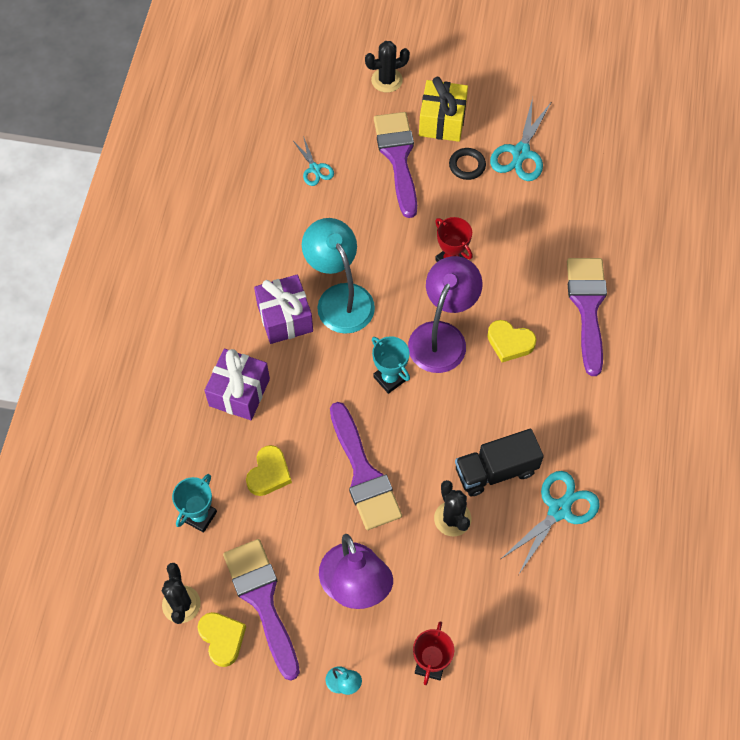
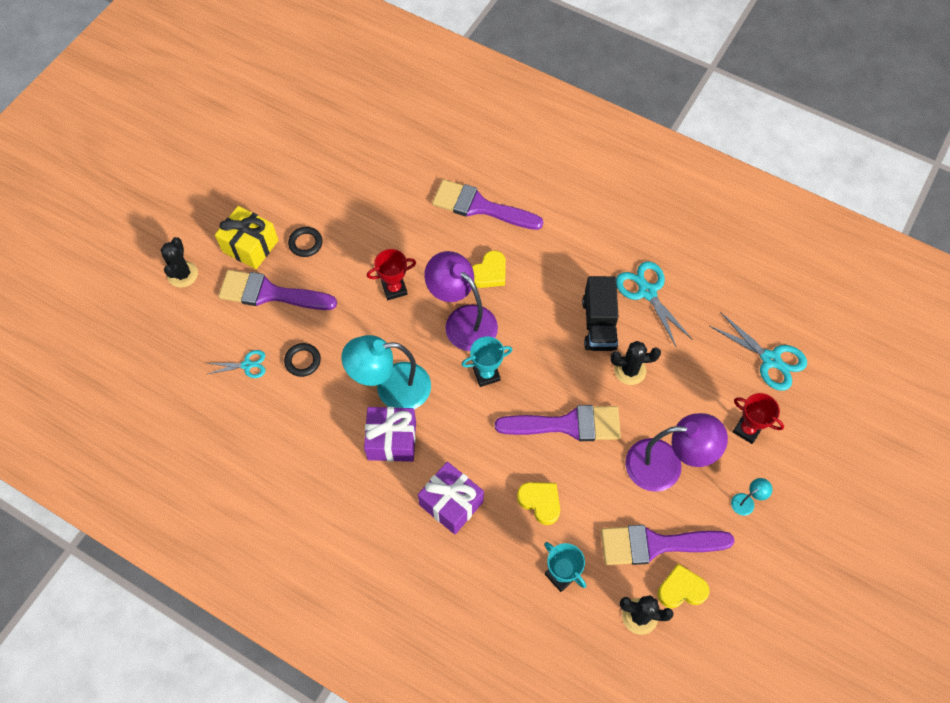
camera: 70 degrees left, 0 degrees up
(337, 212) = (303, 361): none -> black ring
(521, 153) = (313, 199): turquoise scissors -> turquoise scissors (770, 359)

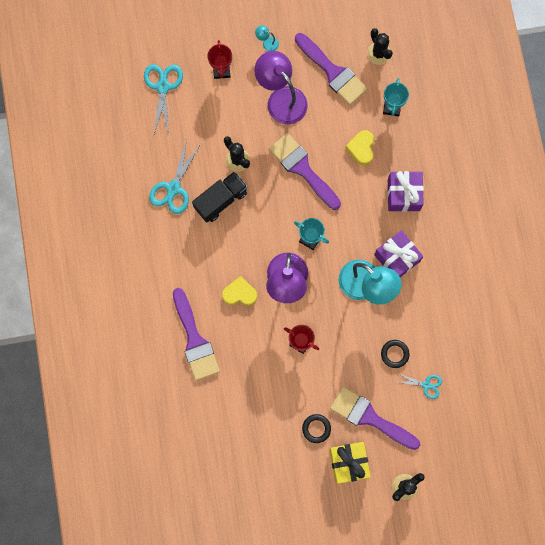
camera: 130 degrees left, 15 degrees up
(247, 365) = (426, 385): turquoise scissors -> turquoise scissors turned 150 degrees clockwise
(269, 293) = (369, 417): purple brush -> purple brush turned 150 degrees clockwise
(681, 589) = (346, 43): yellow heart -> none

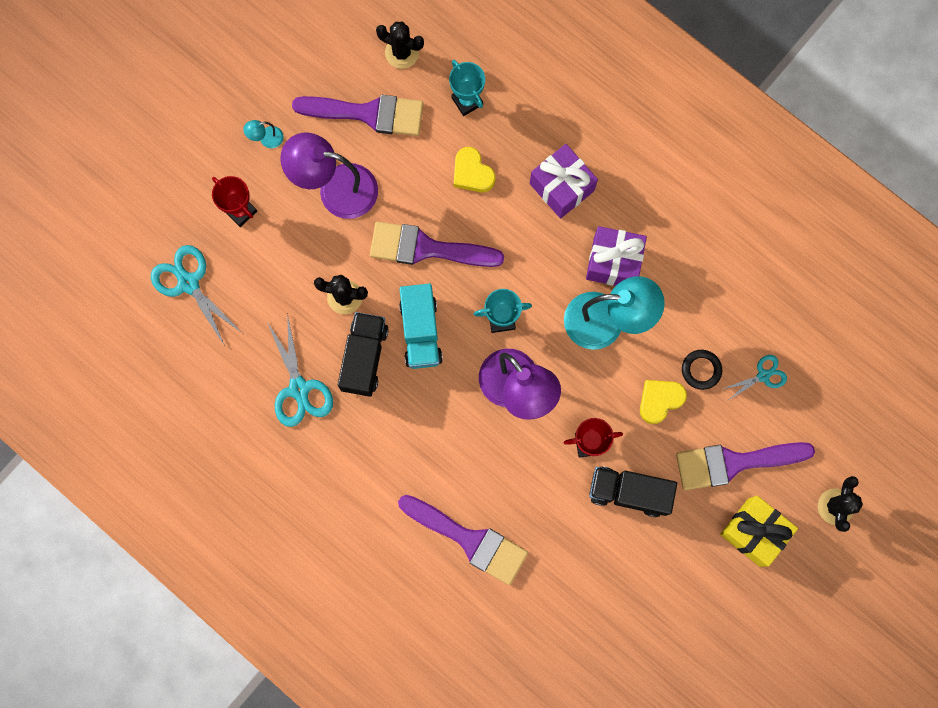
camera: 40 degrees left, 0 degrees up
(240, 293) = (475, 445): yellow heart -> yellow heart (660, 400)
(262, 210) = (421, 332): none -> turquoise truck
(299, 386) = (629, 492): none -> black truck
(316, 428) = (687, 524): black ring -> none

